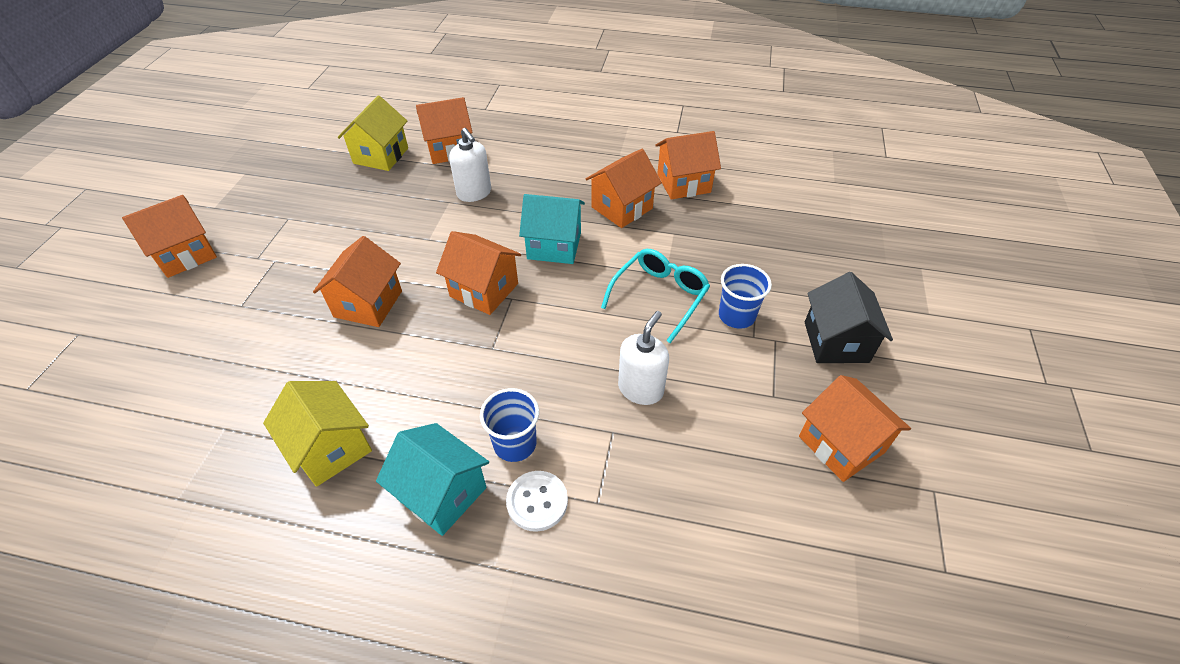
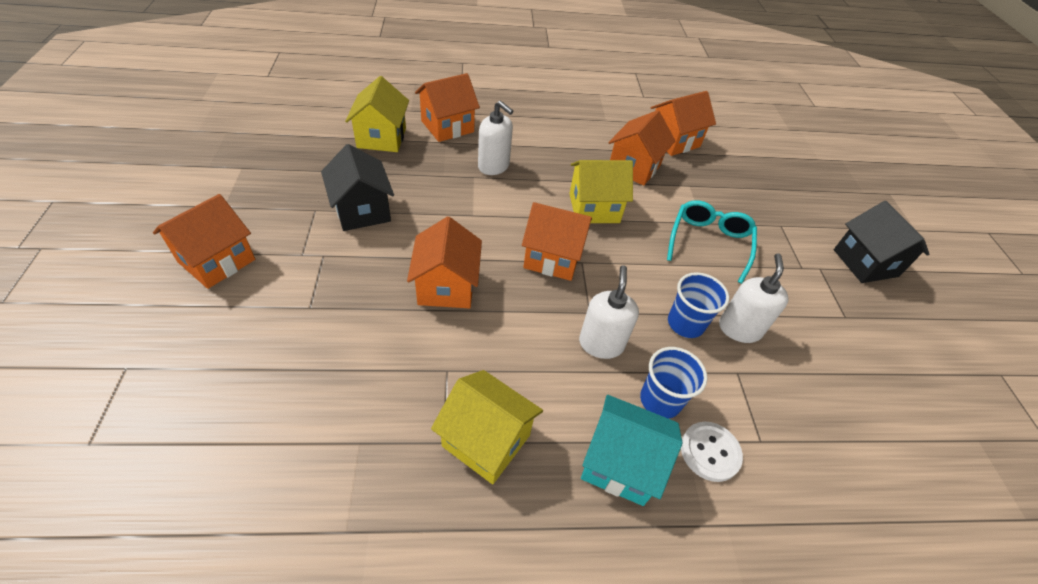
camera: 20 degrees left, 0 degrees up
(328, 224) = (362, 210): none -> black house
(486, 380) = (601, 343): none -> white soap dispenser
(554, 246) = (594, 208): turquoise house -> yellow house
(736, 316) = (779, 251): blue cup -> blue cup (685, 324)
(841, 444) = (917, 349): orange house -> none

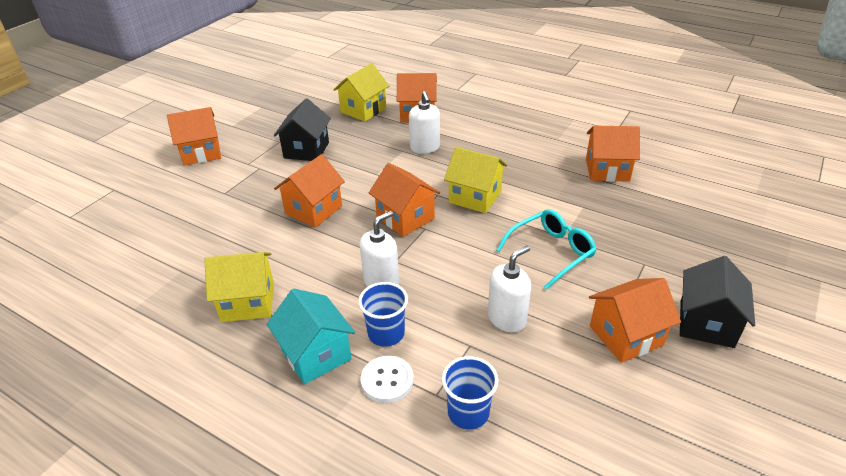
camera: 40 degrees right, 10 degrees down
(486, 440) = (248, 302): yellow house -> yellow house turned 75 degrees counterclockwise
(634, 167) = (544, 179): orange house -> orange house (625, 336)
(685, 324) = (463, 297): blue cup -> blue cup (468, 412)

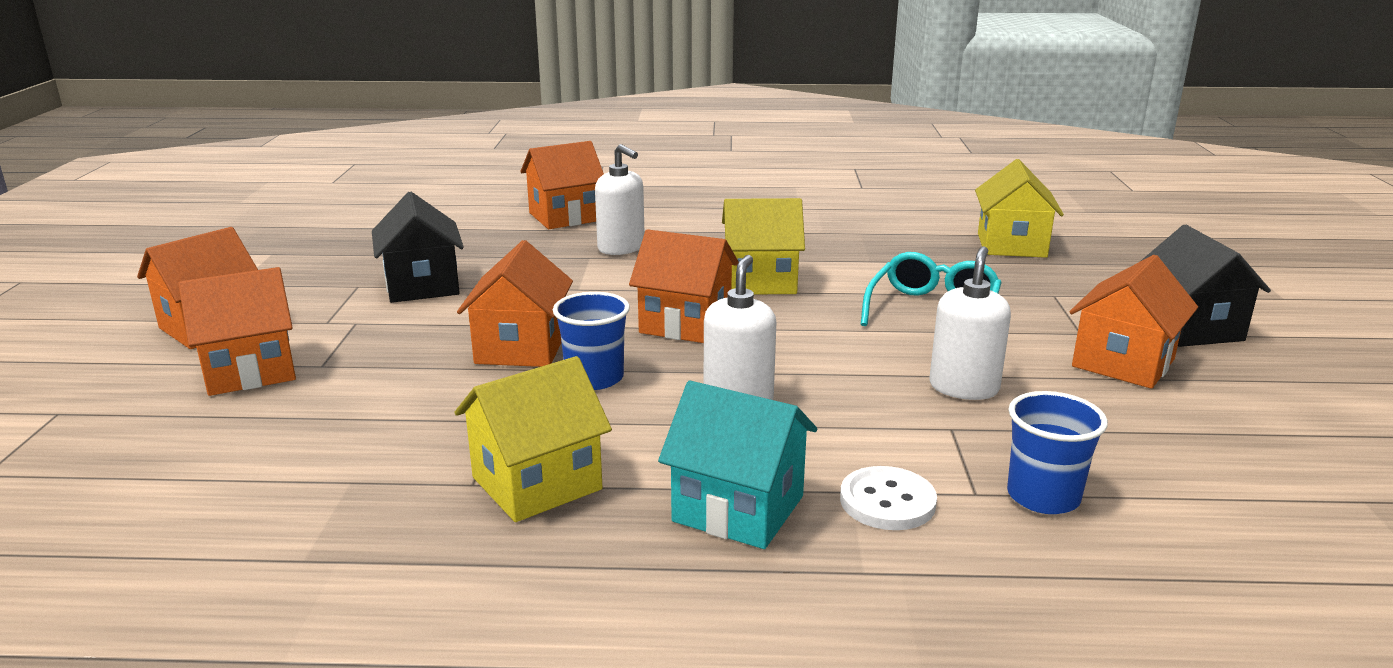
camera: 30 degrees left, 15 degrees down
(363, 110) = (469, 227): yellow house -> yellow house (1011, 245)
(386, 333) = (818, 452): blue cup -> blue cup (594, 378)
(607, 170) = (898, 223): orange house -> orange house (250, 371)

